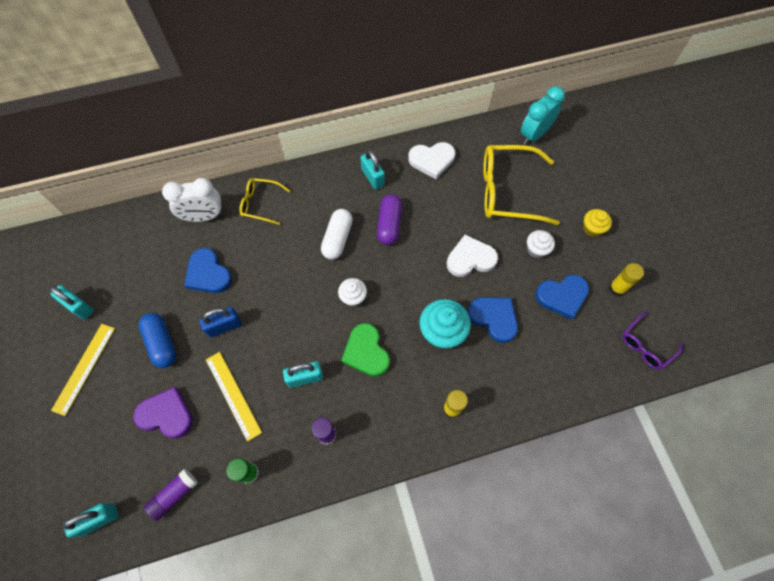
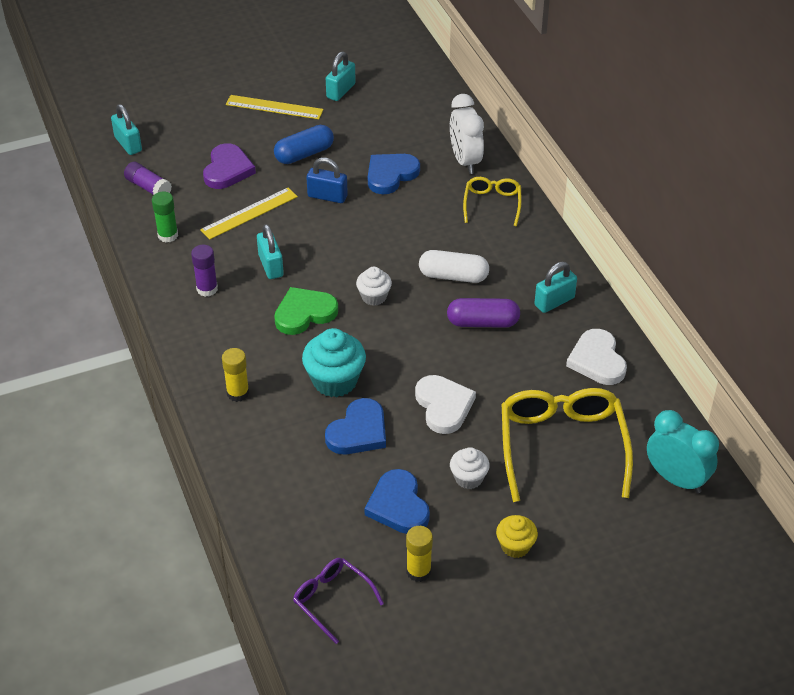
camera: 85 degrees right, 20 degrees down
(224, 326) = (327, 196): blue padlock -> blue padlock turned 45 degrees counterclockwise

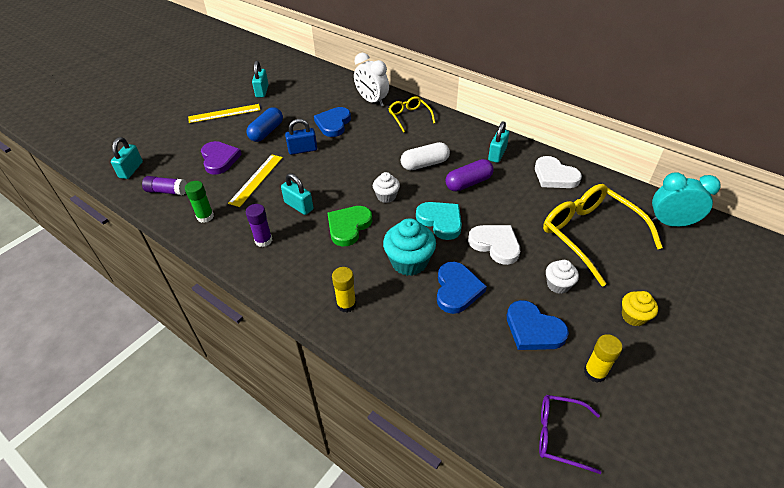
camera: 30 degrees left, 0 degrees up
(128, 144) = (131, 170): turquoise padlock -> turquoise padlock turned 75 degrees clockwise
(408, 352) = (440, 221): none -> turquoise heart

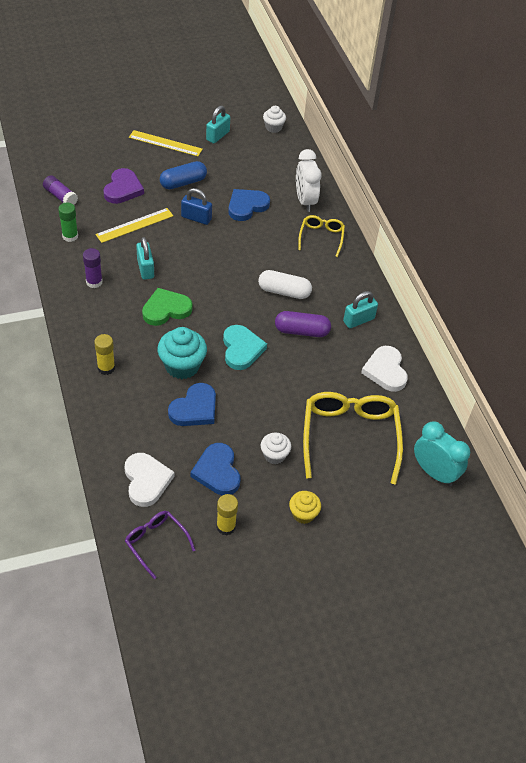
camera: 30 degrees right, 5 degrees up
(131, 170) = (50, 161): turquoise padlock -> none
(386, 196) = (221, 302): white cupcake -> white cupcake (273, 127)
(495, 245) = (263, 395): white heart -> white heart (146, 481)

